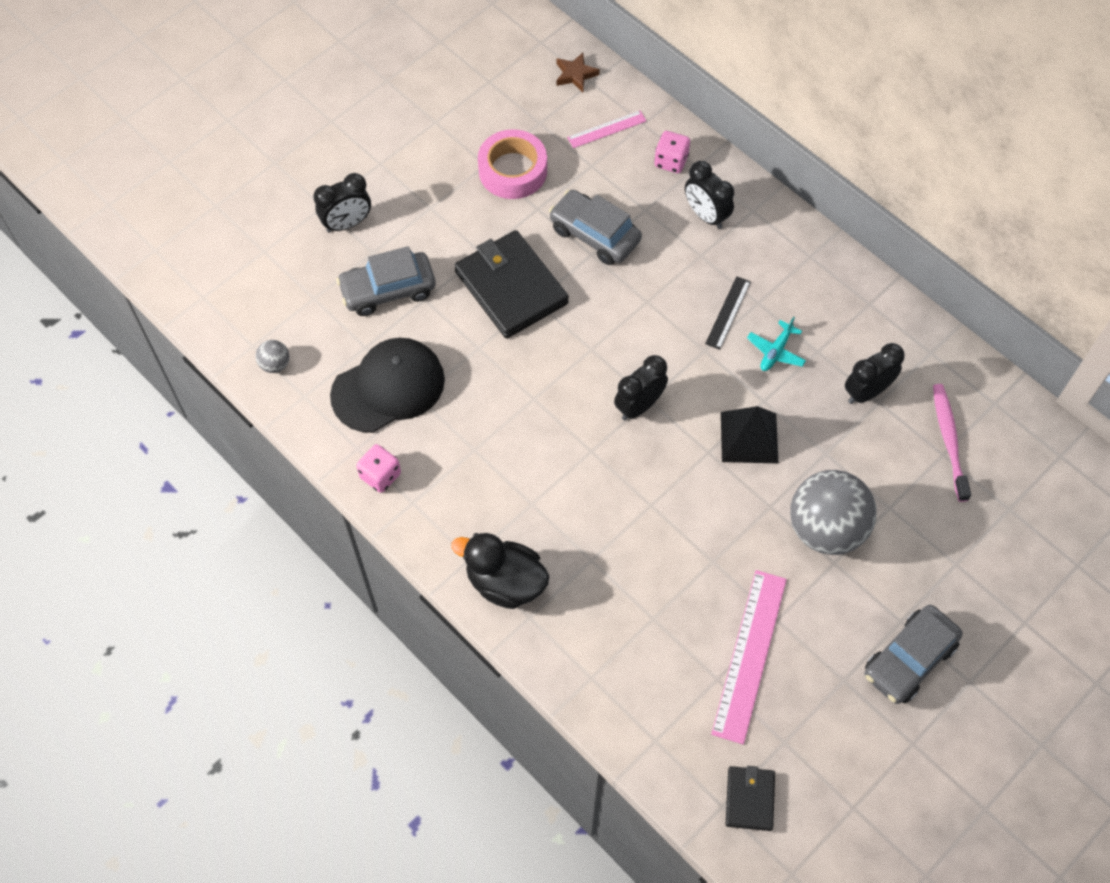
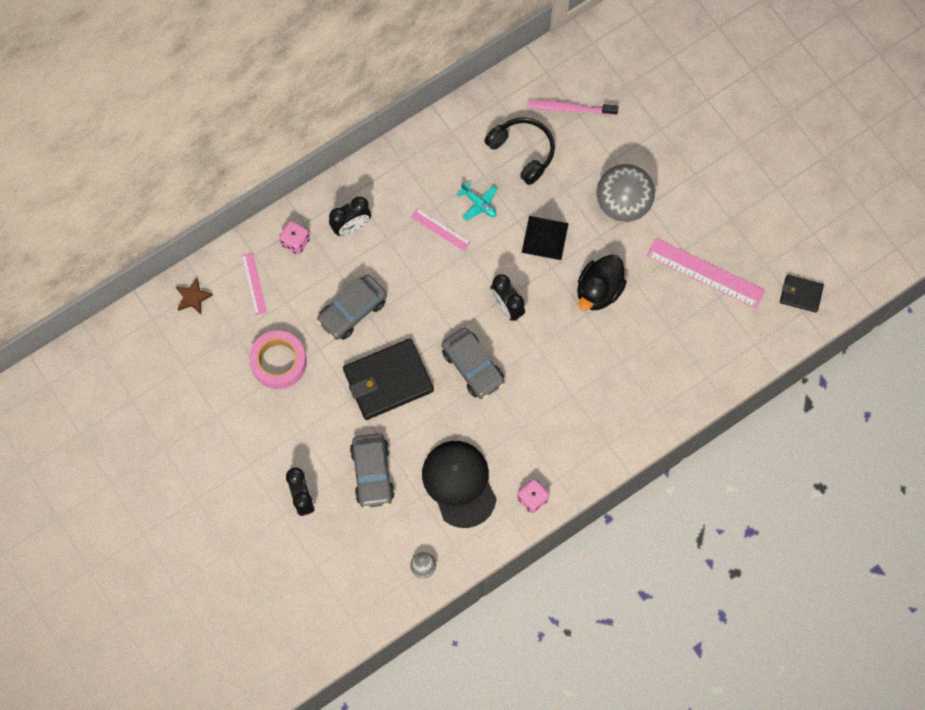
camera: 80 degrees left, 10 degrees up
(505, 582) = (630, 422): black duck -> black duck (598, 290)
(728, 312) = (440, 229): black ruler -> pink ruler
(866, 392) = (523, 151): black clock -> black headphones
(909, 659) = (722, 175): grey car -> grey car (473, 367)

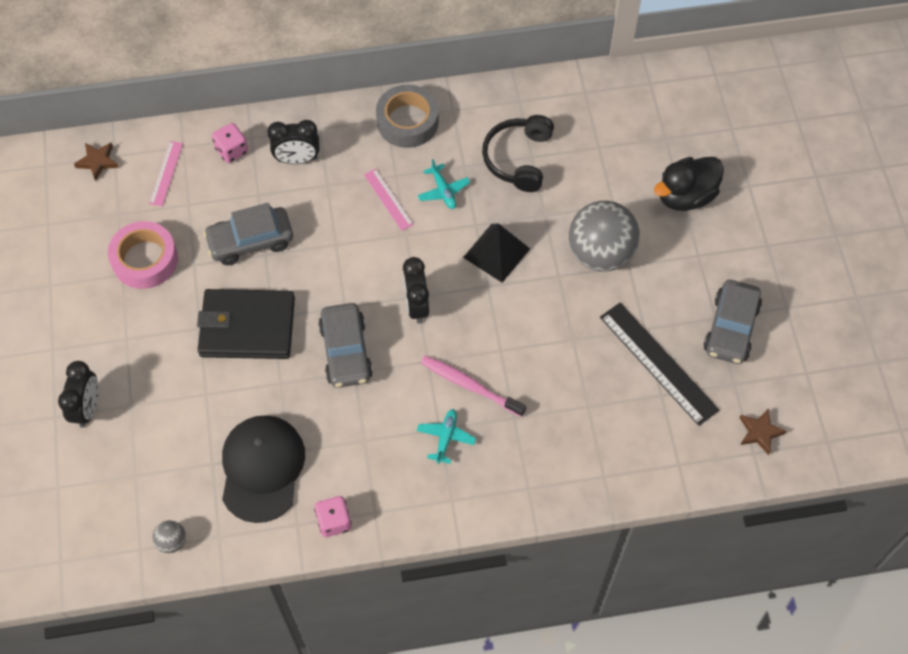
camera: 25 degrees right, 10 degrees down
(372, 473) = (175, 415): grey car -> grey car (731, 328)
(421, 157) = (407, 121): none -> grey tape
(523, 151) = (518, 158): black headphones -> black headphones turned 150 degrees counterclockwise
(569, 108) = (591, 136): pink toothbrush -> pink toothbrush (470, 385)
(580, 399) = (446, 437): none -> turquoise plane
(598, 290) = (527, 331): black duck -> black duck (685, 196)
(705, 273) = (658, 363): pink ruler -> black ruler
(800, 294) = (759, 432): black wallet -> brown star

